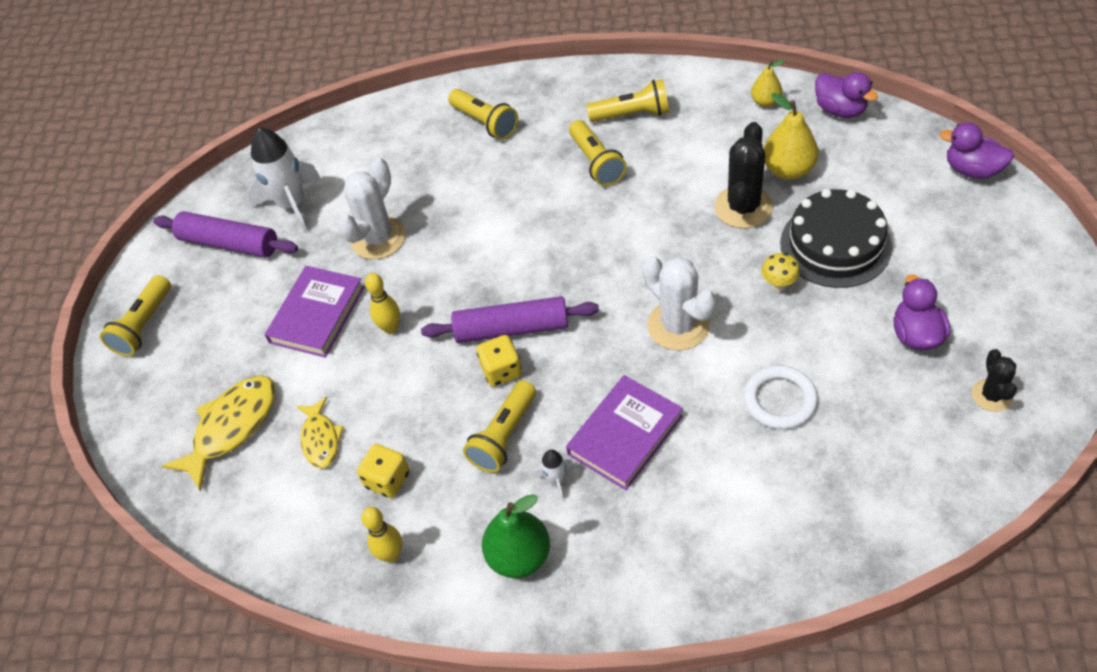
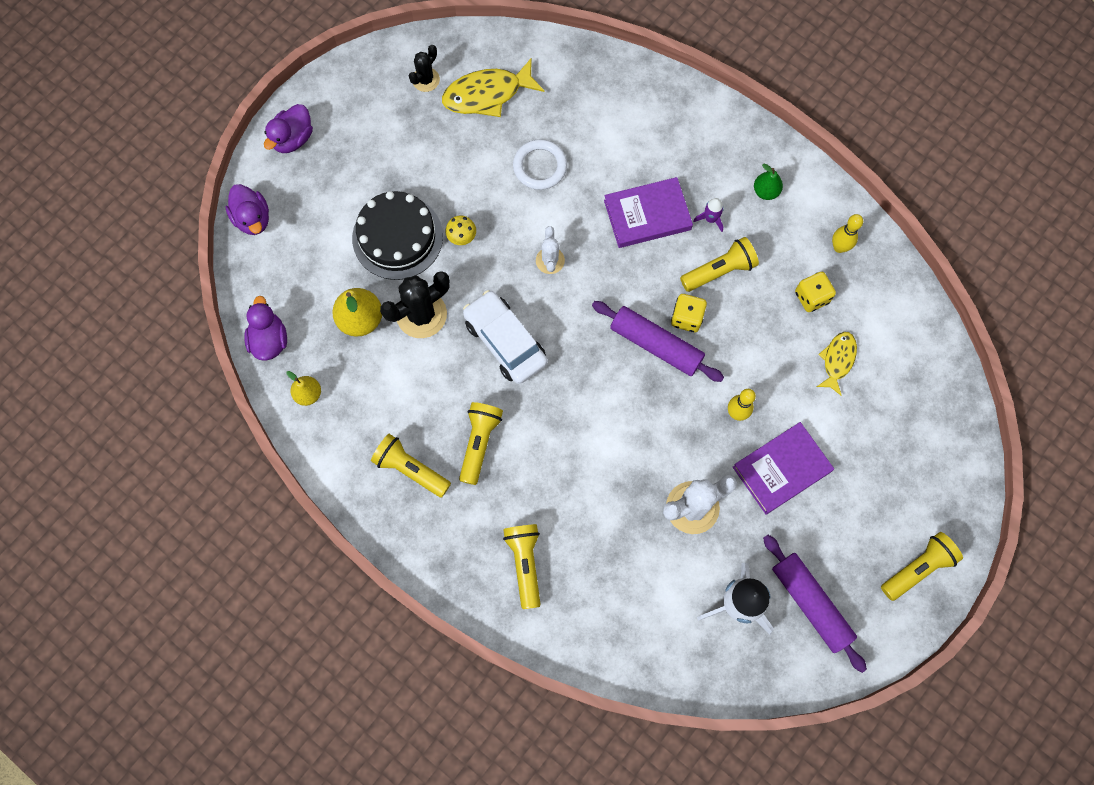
camera: 150 degrees left, 20 degrees up
(232, 427) = (893, 417): yellow fish -> yellow fish (487, 94)
(519, 556) = (765, 191): green pear -> green pear, size x0.60
(556, 480) = (710, 219): white rocket -> purple rocket
(650, 238) = (505, 341): none -> white car
(678, 325) = (550, 260): white cactus -> white cactus, size x0.58
(916, 334) = (422, 143): purple duck -> purple duck (293, 139)

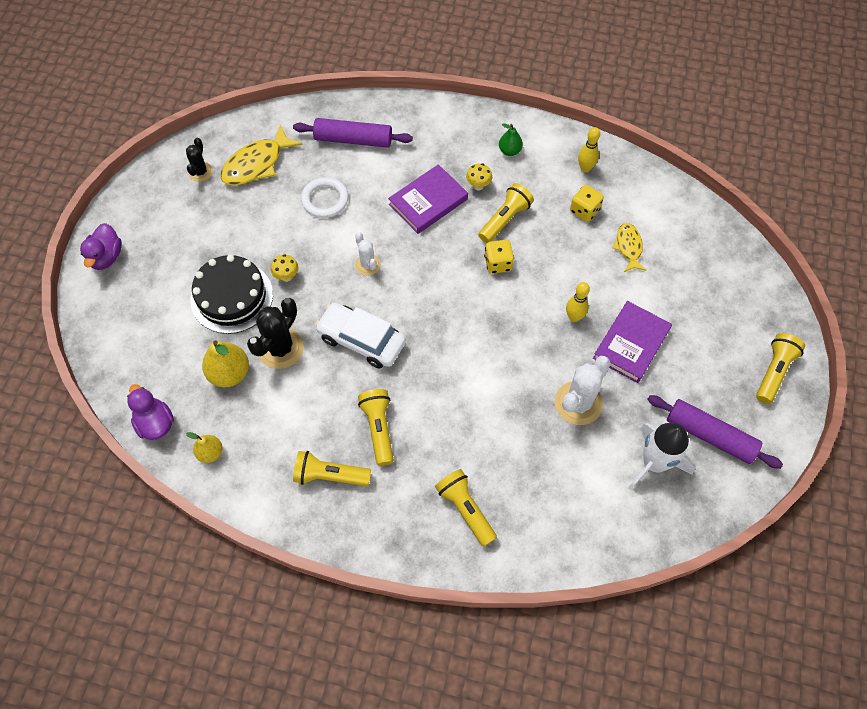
camera: 25 degrees left, 10 degrees down
(252, 219) = (97, 332): purple duck -> none
(656, 345) = (484, 293): purple rolling pin -> purple rolling pin (353, 139)
(710, 219) = (478, 186): purple rocket -> yellow mushroom

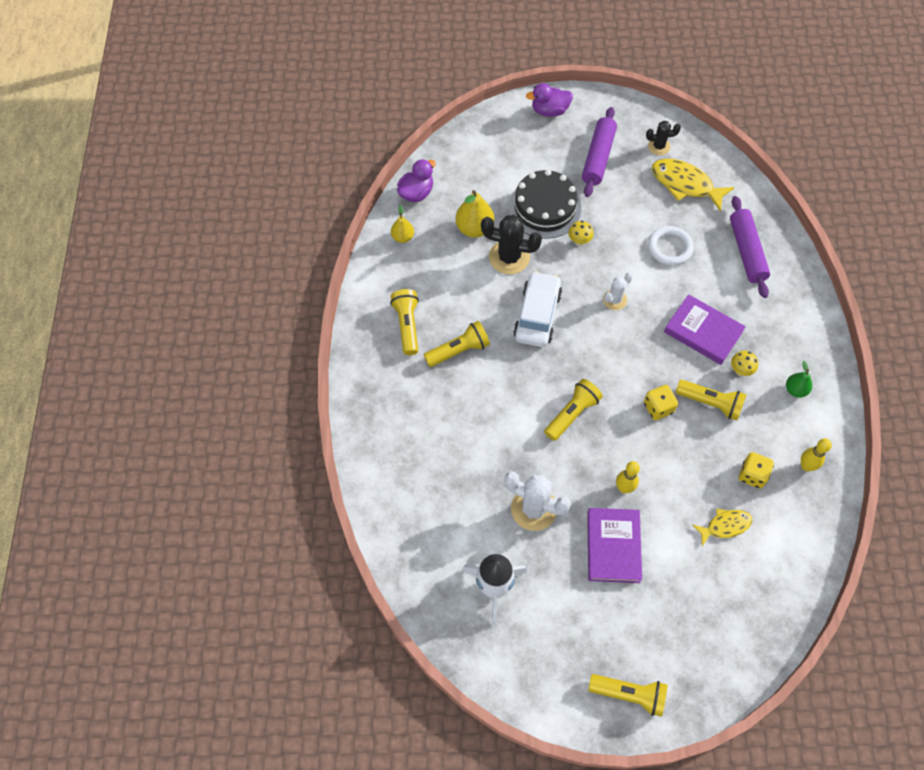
camera: 75 degrees right, 0 degrees up
(465, 509) = (405, 435): yellow flashlight -> yellow flashlight (572, 414)
(631, 344) = (613, 546): purple book -> purple book turned 75 degrees clockwise
(710, 435) = (538, 637): purple rolling pin -> purple rolling pin (598, 157)

